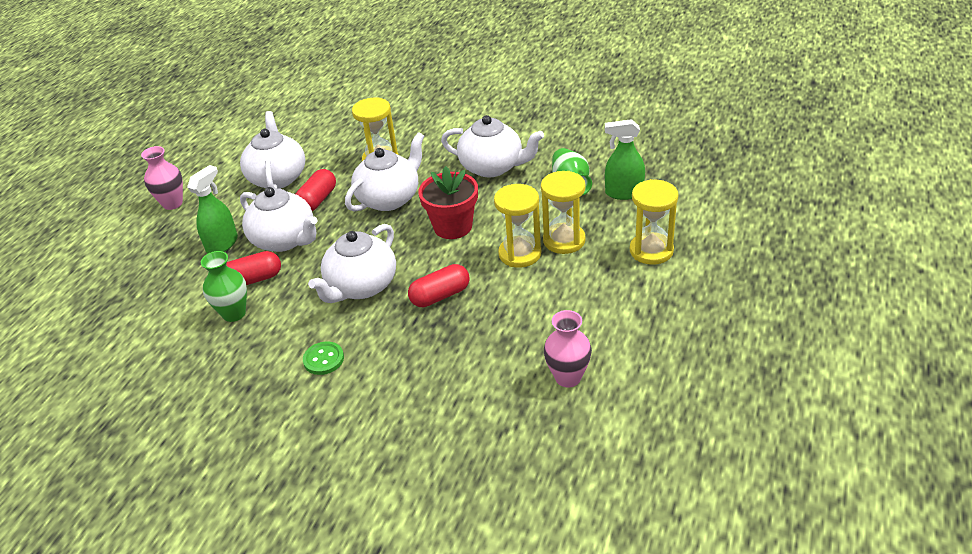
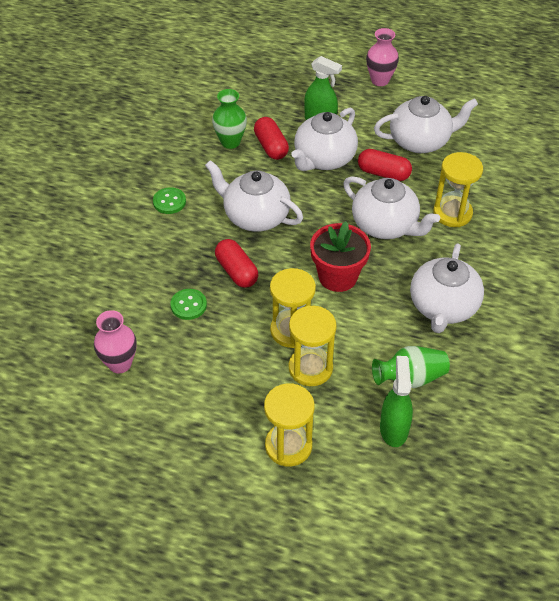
camera: 85 degrees right, 10 degrees up
(486, 329) = (188, 305): none -> green button

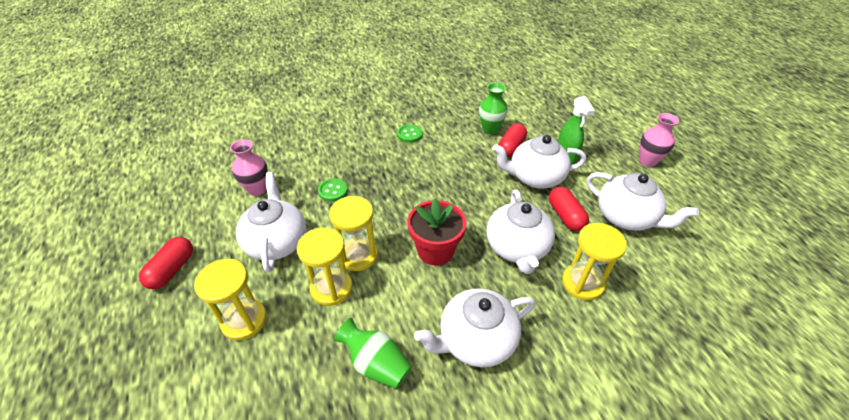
camera: 50 degrees right, 5 degrees down
(236, 271) = (384, 195): red capsule -> red capsule (172, 270)
(255, 216) = (442, 176): white teapot -> white teapot (276, 242)
(393, 429) = (310, 385): green spray bottle -> none

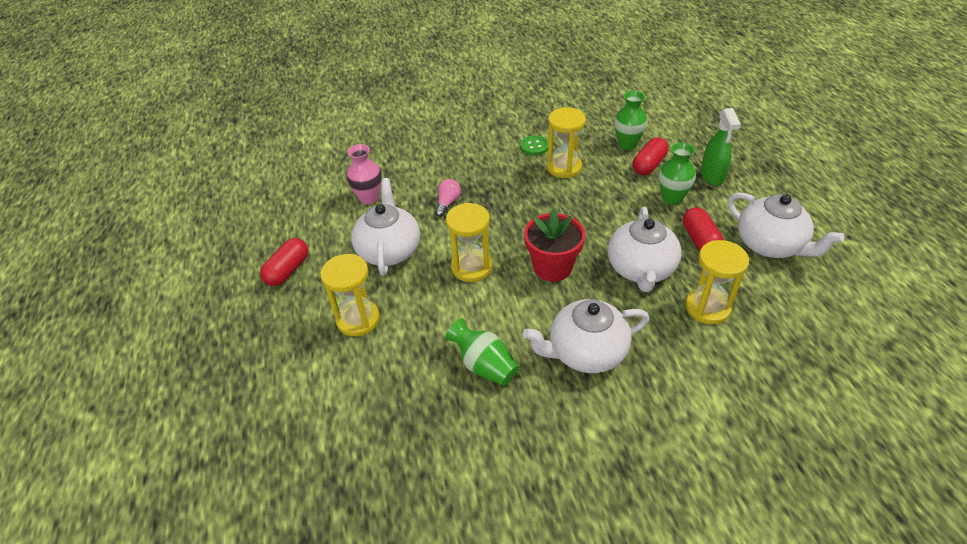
camera: 10 degrees right, 0 degrees up
(331, 288) = (443, 296): yellow hourglass -> yellow hourglass (564, 167)
(333, 191) = (447, 203): green button -> pink light bulb
(535, 177) = (672, 198): white teapot -> green vase
(647, 161) = (809, 186): pink vase -> none

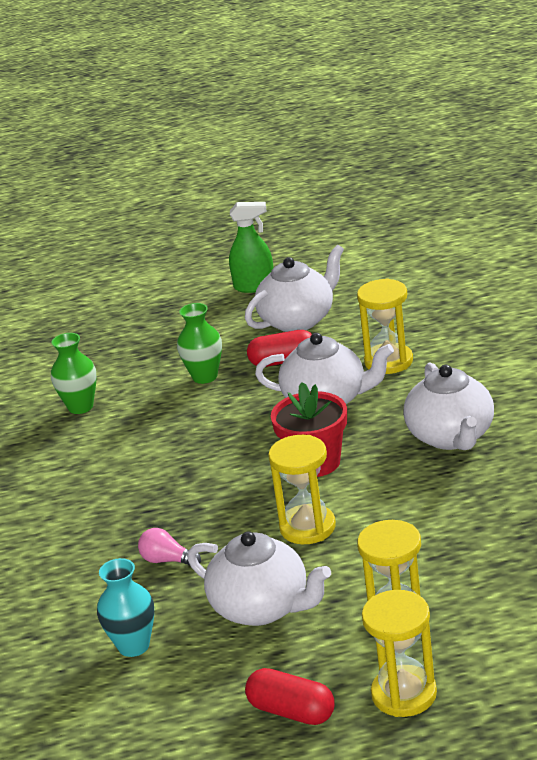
camera: 85 degrees left, 15 degrees down
(369, 198) = (133, 646): pink vase -> turquoise vase
(389, 250) = (262, 607): white teapot -> white teapot turned 150 degrees counterclockwise
(484, 365) = (472, 506): green vase -> none
(534, 146) = (56, 486): green button -> none
(564, 167) = (115, 458): yellow hourglass -> yellow hourglass (404, 694)
(648, 165) = (133, 391): red capsule -> none
(712, 176) = (169, 348): green spray bottle -> green spray bottle (254, 286)

